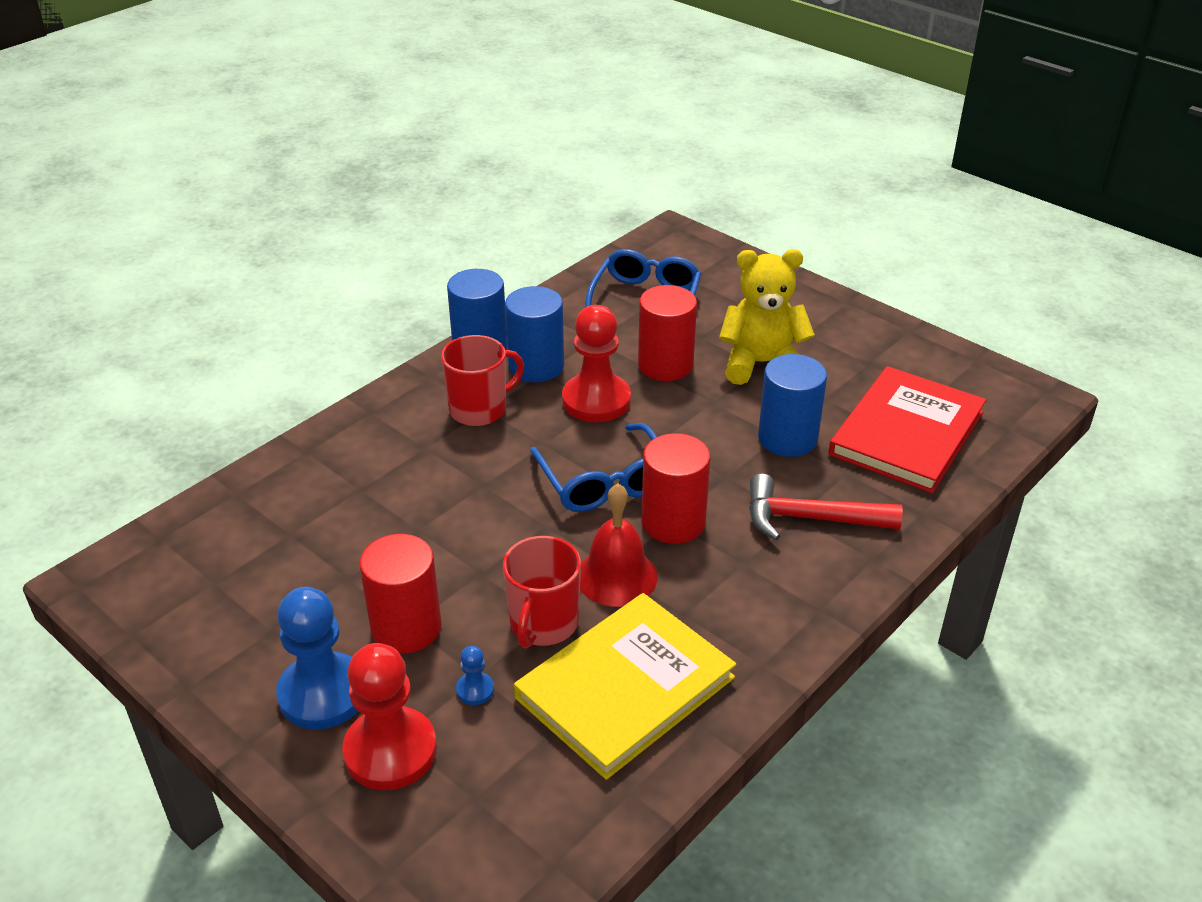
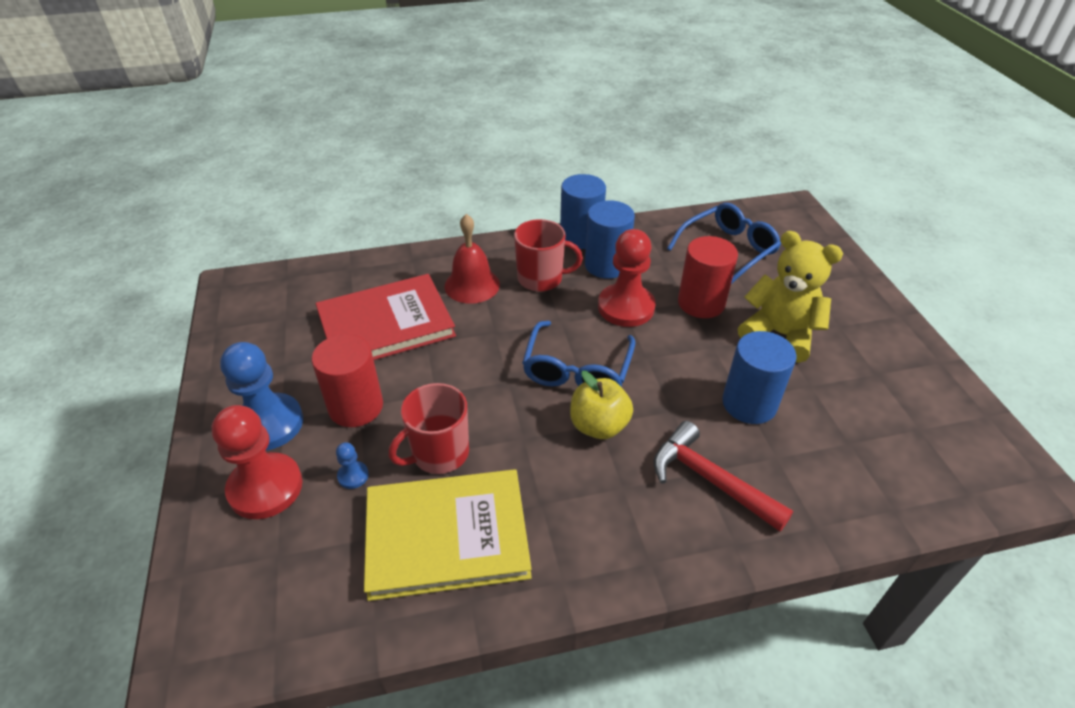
camera: 35 degrees right, 5 degrees up
(616, 576) = (520, 445): red bell -> red bell (472, 285)
(673, 522) = (598, 426): red cylinder -> yellow apple
(906, 433) = (861, 450): red book -> red book (386, 324)

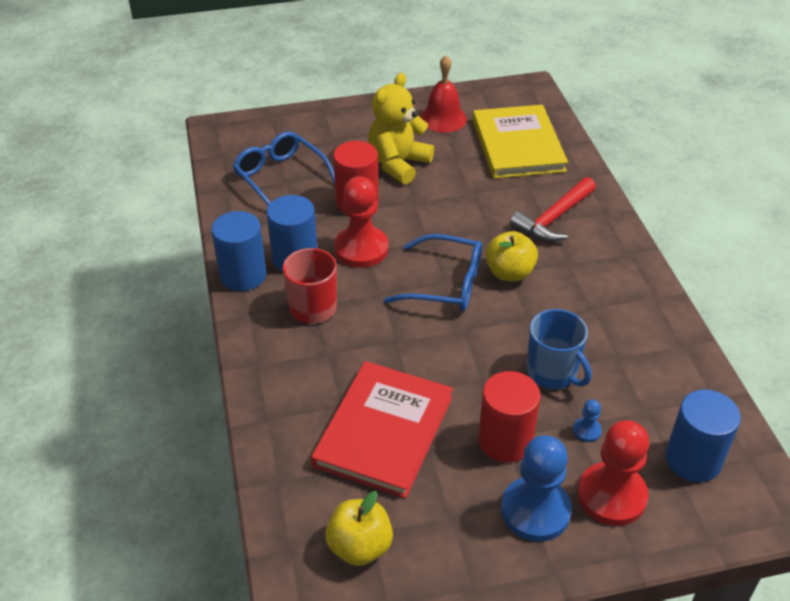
camera: 90 degrees left, 0 degrees up
(274, 312) = (360, 547): none -> yellow apple
(386, 324) = (384, 431): red book -> red book turned 45 degrees clockwise
(439, 453) = (552, 372): red mug -> blue mug
(447, 536) = (632, 361): yellow book -> yellow book (518, 145)
(472, 285) = (320, 362): red bell -> red bell (443, 118)
(749, 404) = (477, 190): blue cylinder -> blue cylinder (693, 459)

